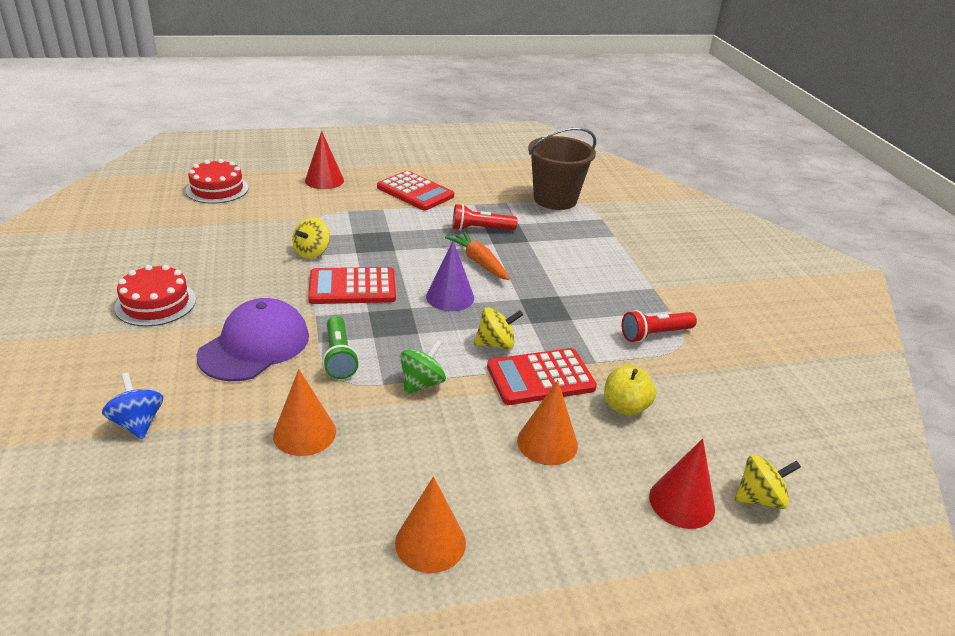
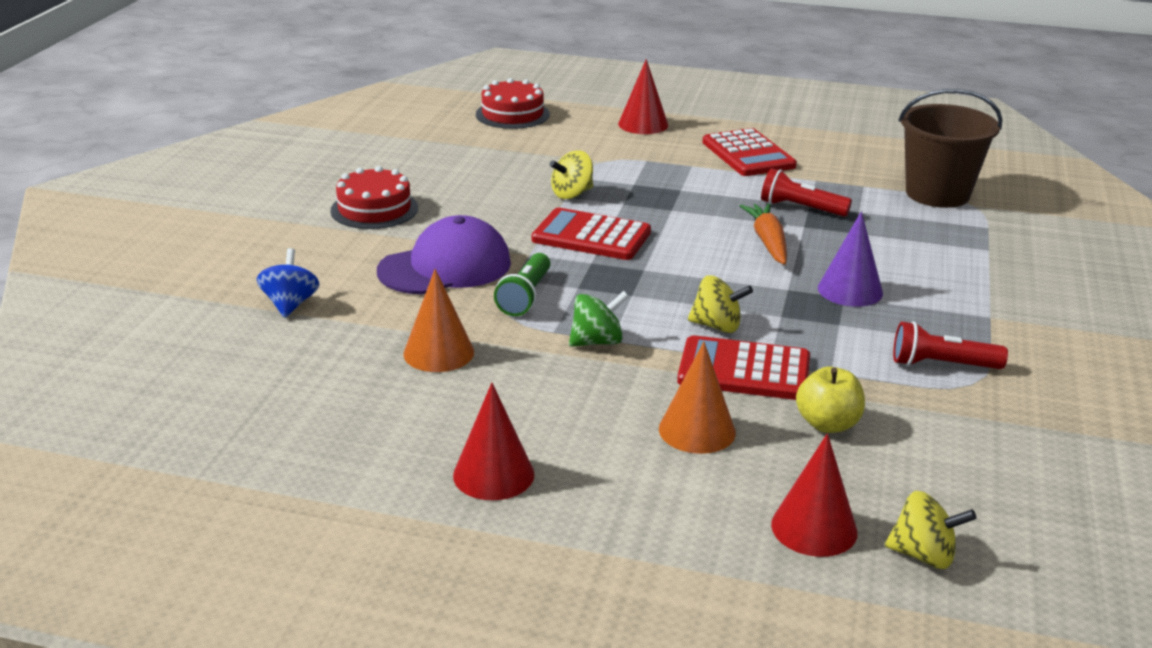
camera: 30 degrees right, 5 degrees down
(430, 542) = (493, 474): orange cone -> red cone
(450, 297) = (700, 269): purple cone -> purple cone (850, 290)

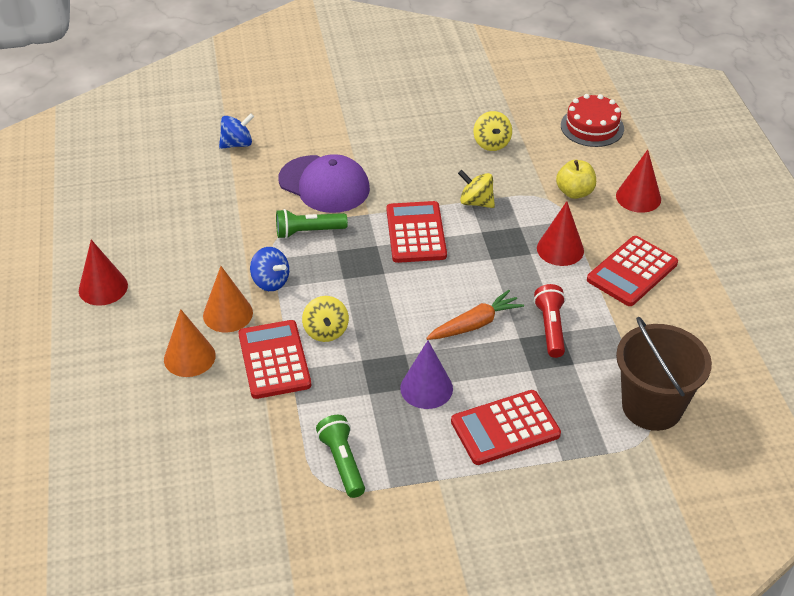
camera: 65 degrees right, 15 degrees up
(374, 209) = (381, 126): red cake -> none
(438, 353) = (218, 221): orange cone -> orange cone (228, 314)
(597, 342) = (270, 282): green spinning top -> blue spinning top
(814, 528) = (109, 436): red cone -> red cone (560, 249)
(827, 424) = (228, 417): yellow apple -> yellow apple (574, 192)
(923, 555) = (102, 494): yellow spinning top -> yellow spinning top (491, 143)
(932, 265) = (505, 428): none -> red calculator
(942, 365) = (342, 462): red flashlight -> green flashlight

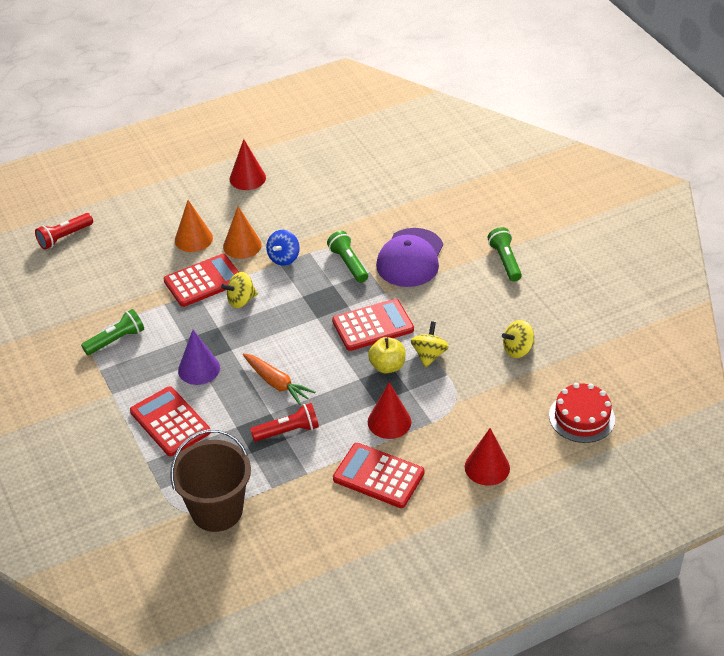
camera: 75 degrees right, 0 degrees up
(104, 495) = (64, 237): none -> red flashlight
(237, 144) = (438, 196): blue spinning top -> none
(363, 122) = (505, 261): none -> green flashlight
(574, 192) = (473, 419): yellow apple -> yellow apple (387, 366)

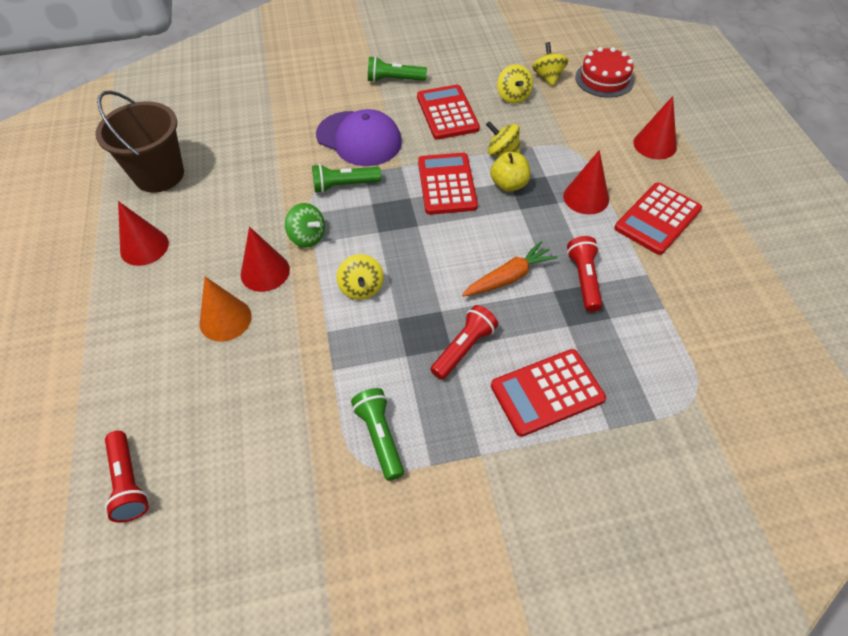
camera: 75 degrees left, 10 degrees up
(199, 369) = (464, 348): purple cone -> red flashlight
(203, 281) = (310, 320): red calculator -> red calculator (447, 113)
(217, 510) = (695, 364): brown bucket -> brown bucket (159, 175)
(242, 245) = (265, 272): orange cone -> red cone
(284, 258) = (307, 237): blue spinning top -> green spinning top
(563, 371) = (548, 77): none -> yellow spinning top

